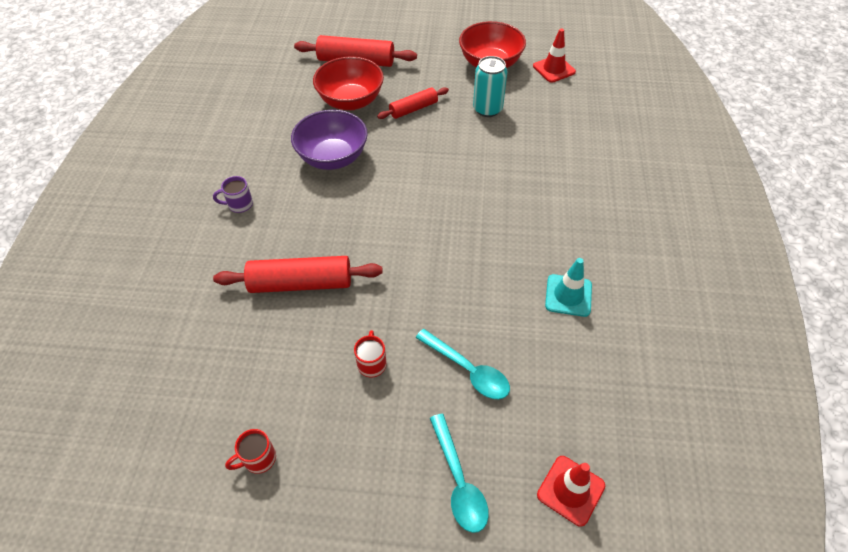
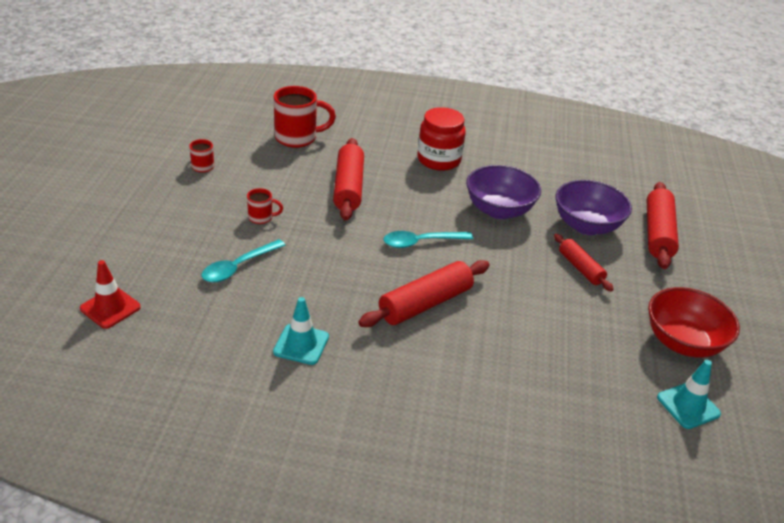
camera: 90 degrees right, 15 degrees down
(184, 351) = (297, 138): none -> red mug
(239, 205) = (439, 160): purple mug -> red jar
(351, 101) = (586, 226): red bowl -> purple bowl
(459, 481) = (146, 250): turquoise spoon -> turquoise spoon (421, 242)
(487, 109) = (589, 327): turquoise can -> none
(487, 208) = (425, 304): none -> red rolling pin
(554, 69) = (688, 406): red traffic cone -> turquoise traffic cone

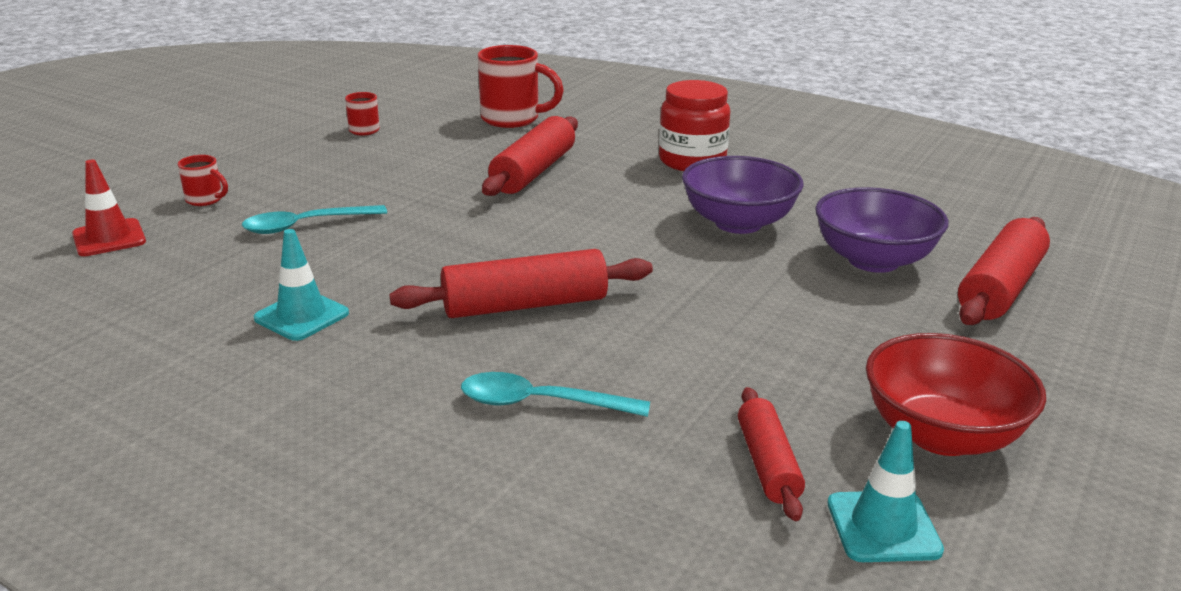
camera: 25 degrees right, 10 degrees down
(261, 218) = (386, 184): red mug -> red mug (205, 200)
(421, 242) = (583, 239): turquoise spoon -> turquoise spoon (541, 403)
(580, 268) = (820, 307): red rolling pin -> red rolling pin (767, 464)

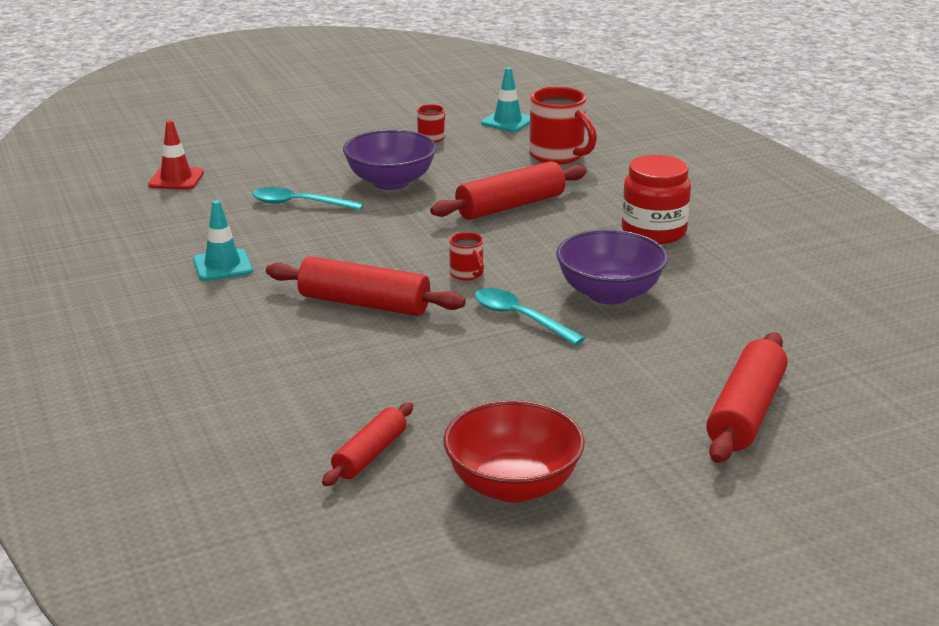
camera: 35 degrees right, 0 degrees up
(205, 200) = (261, 167): red mug -> red mug (467, 274)
(541, 403) = (288, 368): turquoise spoon -> turquoise spoon (520, 318)
(873, 260) = (673, 357): purple bowl -> purple bowl (390, 182)
(883, 527) = (384, 515): turquoise traffic cone -> turquoise traffic cone (507, 122)
(999, 288) = (745, 412): red rolling pin -> red rolling pin turned 45 degrees counterclockwise

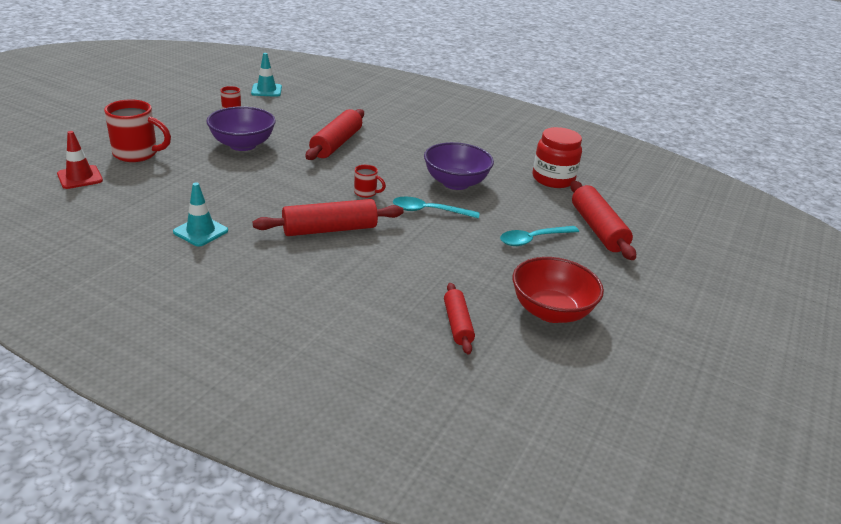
camera: 40 degrees left, 5 degrees up
(299, 204) = (199, 174): turquoise spoon -> turquoise spoon (533, 239)
(558, 156) = (324, 106): red mug -> red mug (137, 154)
(653, 232) = (432, 141): red jar -> red jar (553, 179)

